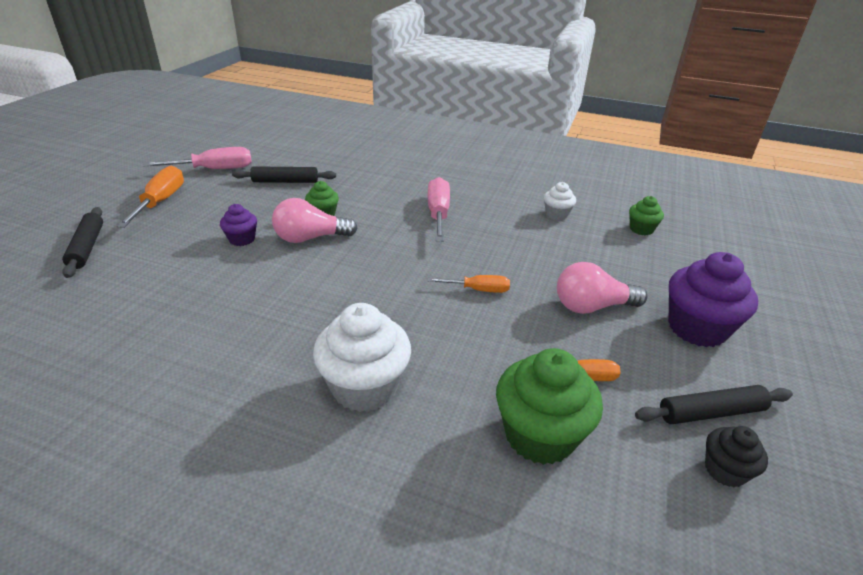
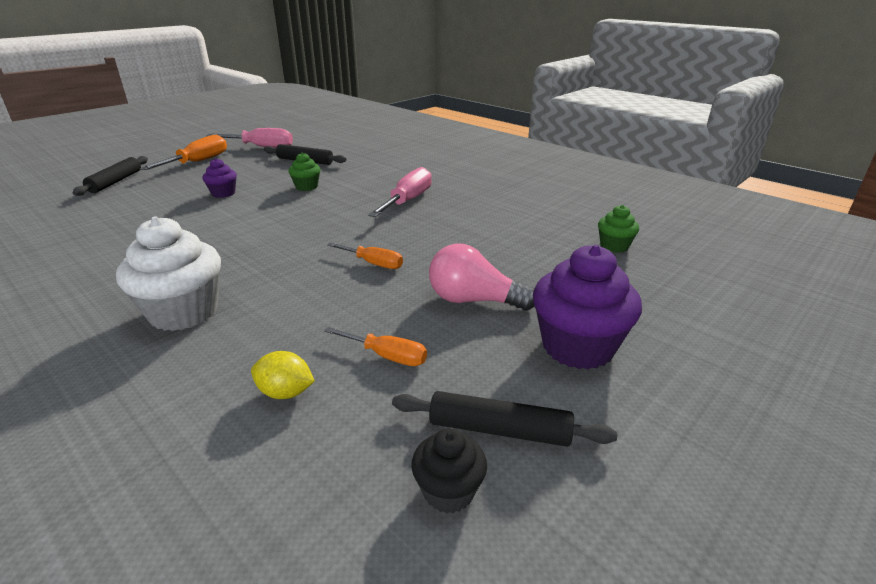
camera: 25 degrees right, 5 degrees down
(310, 238) = (275, 201): pink light bulb -> none
(539, 435) = (285, 392): green cupcake -> yellow lemon
(556, 214) = (528, 219): white cupcake -> none

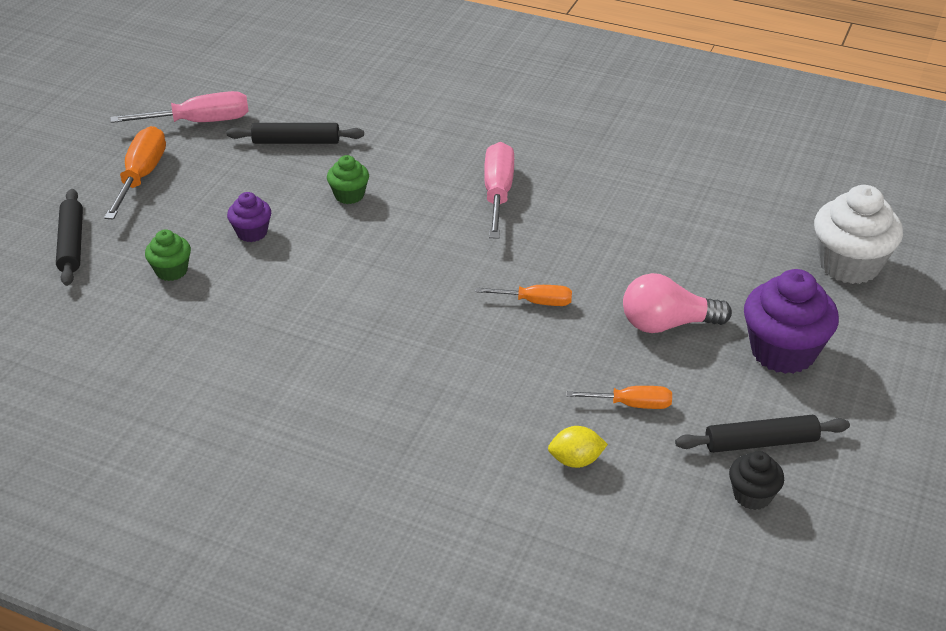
camera: 20 degrees left, 10 degrees up
(184, 312) = (402, 411): white cupcake -> white cupcake (849, 265)
(614, 246) = (763, 216): green cupcake -> green cupcake (171, 271)

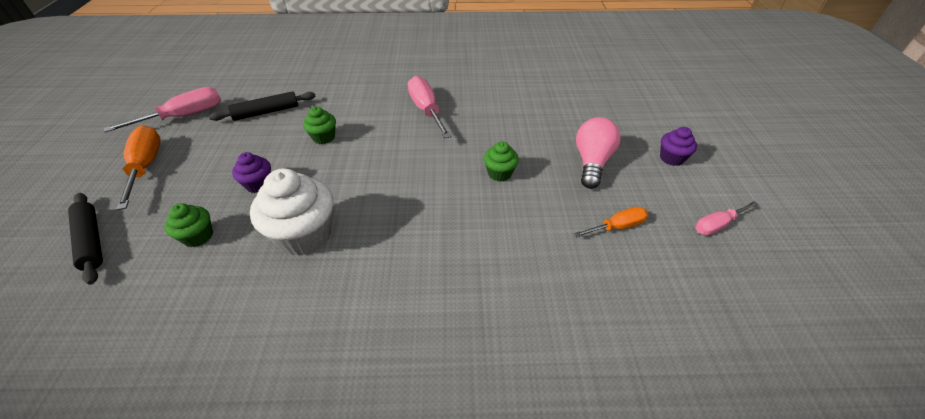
camera: 25 degrees left, 5 degrees up
(536, 302) = (499, 173): orange screwdriver -> green cupcake
(576, 460) = (616, 288): yellow lemon -> none
(667, 324) = (592, 162): pink light bulb -> pink light bulb turned 135 degrees clockwise
(752, 495) = (749, 268): black cupcake -> none
(761, 442) = (717, 225): black rolling pin -> pink screwdriver
(783, 351) = (671, 158): purple cupcake -> purple cupcake, size x0.53
(849, 265) = (657, 97): white cupcake -> white cupcake (305, 235)

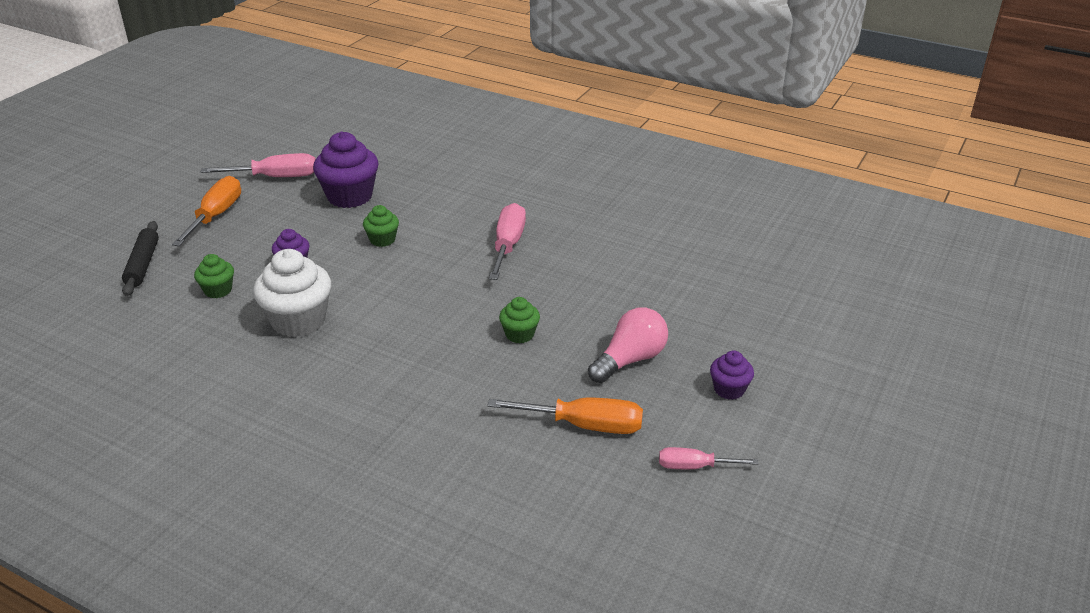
camera: 30 degrees right, 10 degrees down
(266, 112) = (350, 196): black rolling pin -> purple cupcake
(617, 227) = (584, 425): orange screwdriver -> orange screwdriver, size x1.65

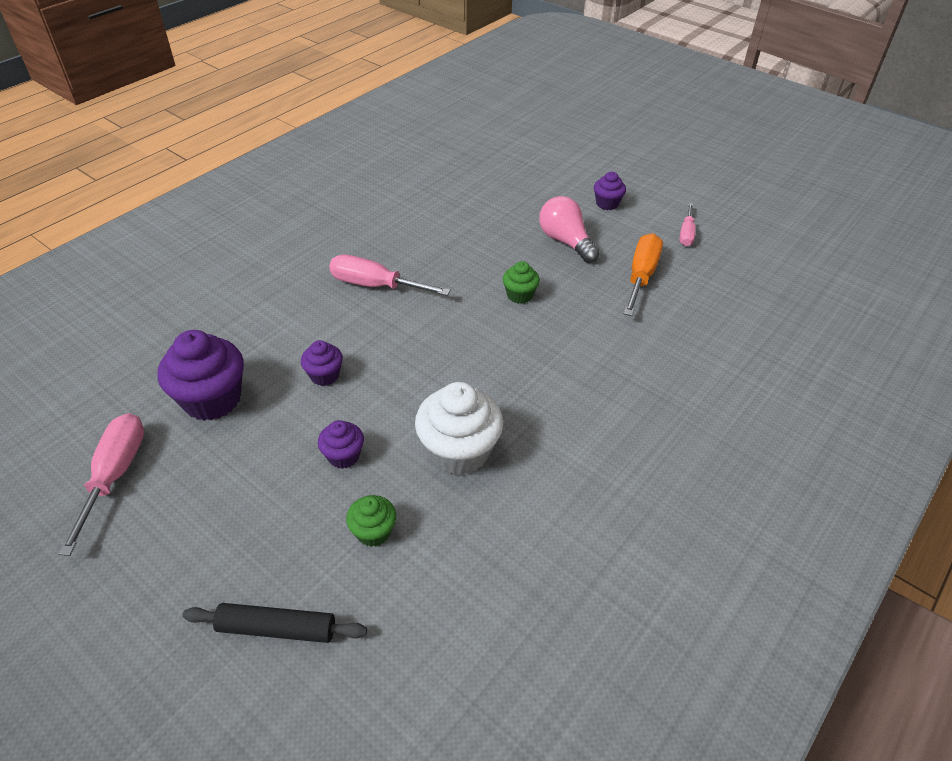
camera: 80 degrees left, 10 degrees up
(216, 216) = (185, 543): orange screwdriver -> none
(382, 240) = (324, 375): green cupcake -> purple cupcake

